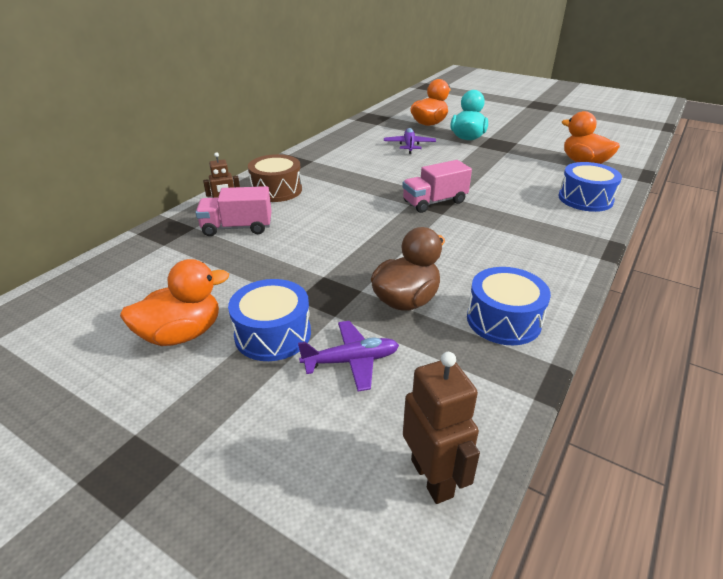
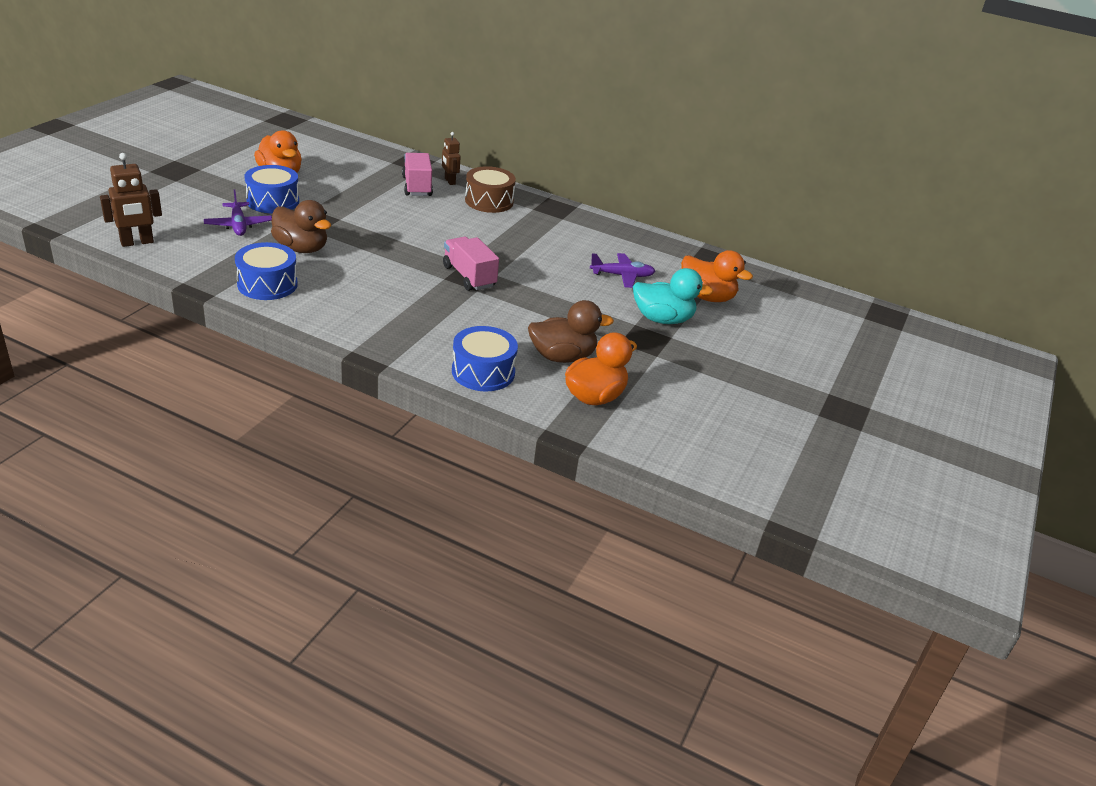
camera: 80 degrees right, 0 degrees up
(541, 170) = (562, 357): none -> brown duck

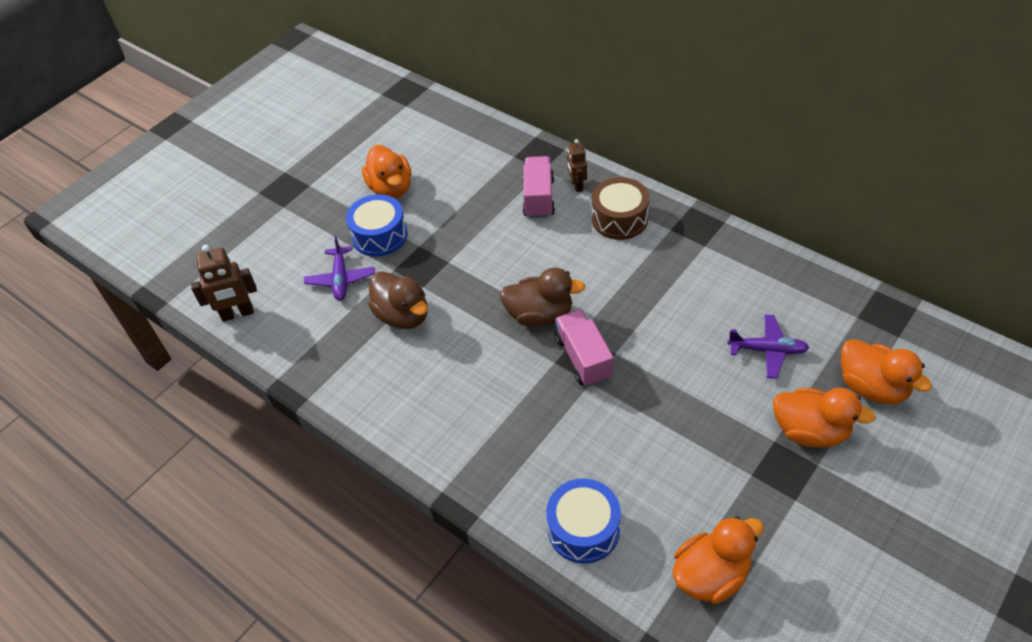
camera: 20 degrees right, 15 degrees up
(267, 284) = (362, 379): blue drum -> none
(562, 357) = (679, 502): brown duck -> brown duck (540, 315)
(662, 319) = (810, 431): turquoise duck -> orange duck

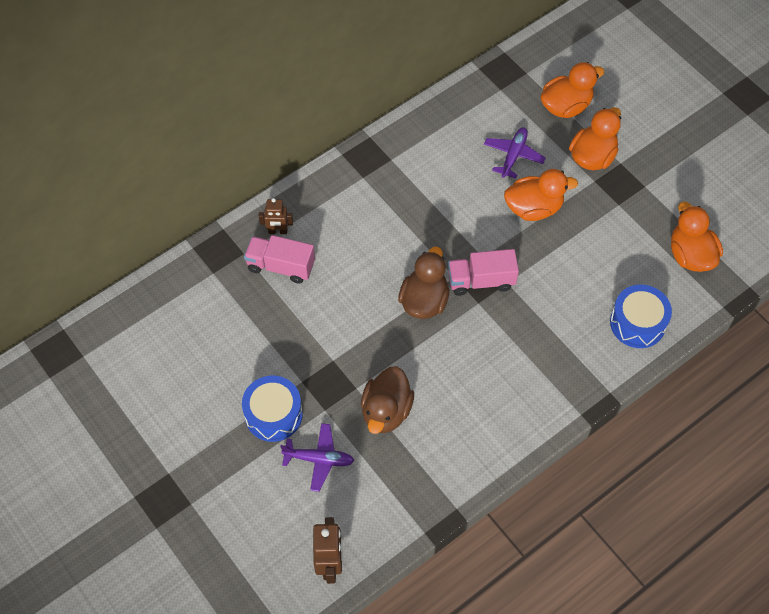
camera: 80 degrees left, 10 degrees up
(391, 188) = (210, 393): orange duck -> orange duck (534, 208)
(403, 316) = (386, 411): brown duck -> brown duck turned 135 degrees clockwise
(619, 219) = (334, 210): brown drum -> none

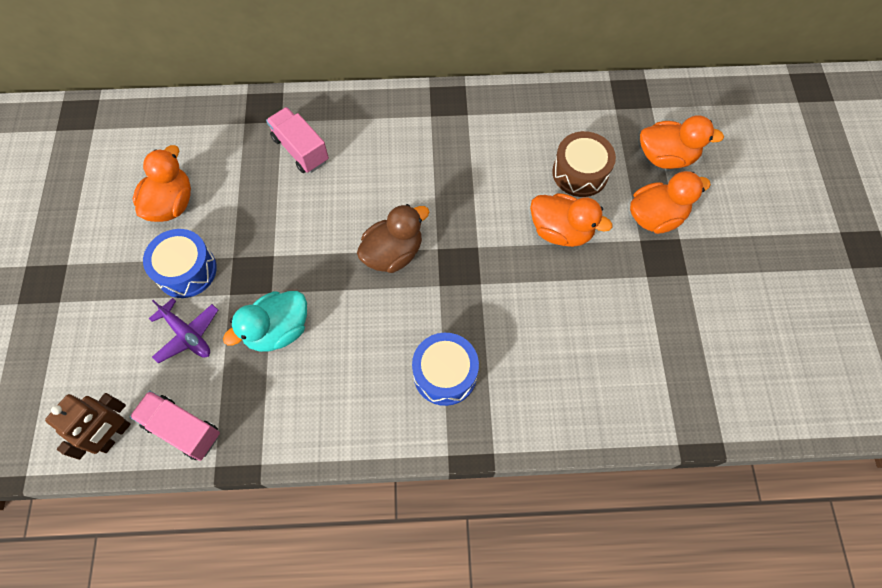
camera: 35 degrees right, 5 degrees up
(278, 231) = (323, 119): brown robot -> none
(386, 411) = (278, 330): brown duck -> turquoise duck
(481, 281) = (458, 267): pink truck -> pink truck (182, 429)
(513, 155) = (580, 173): purple plane -> brown drum
(637, 323) = (575, 403): blue drum -> blue drum (445, 374)
(690, 255) = (683, 370): orange duck -> orange duck (171, 204)

